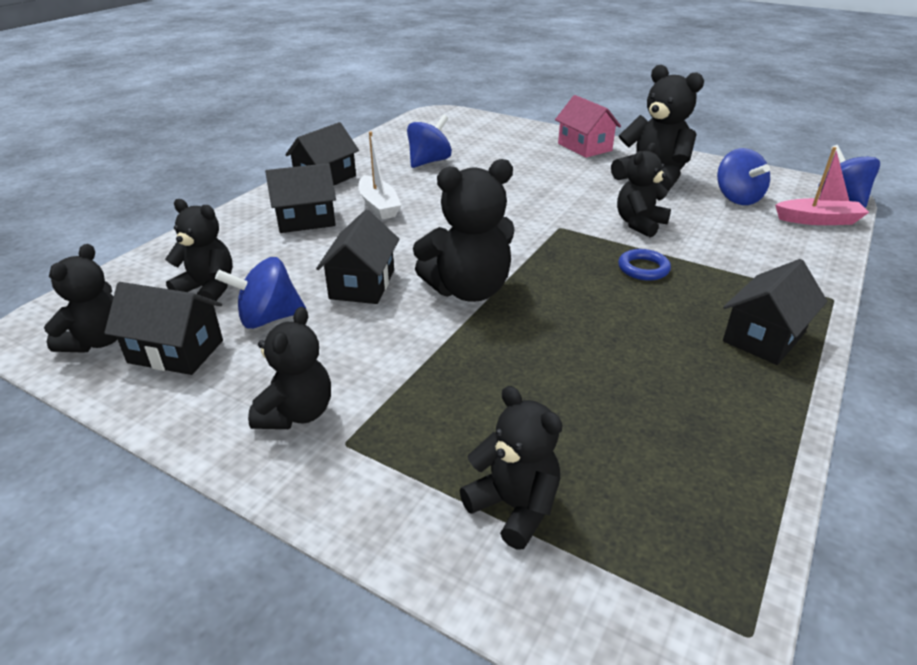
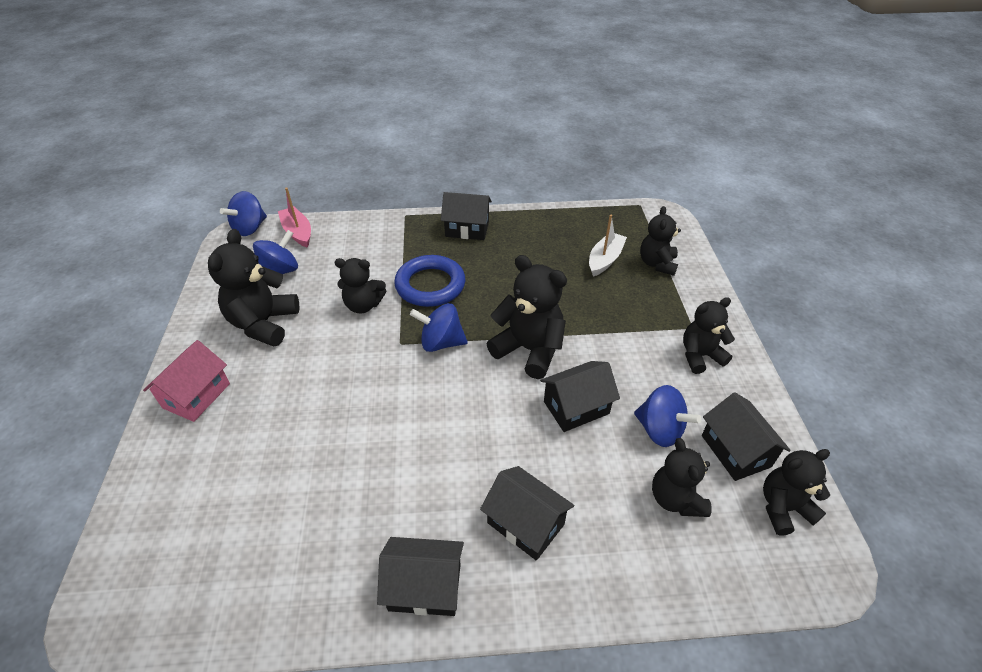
camera: 125 degrees left, 10 degrees up
(379, 206) = (452, 484): white boat -> white boat (605, 259)
(429, 162) = (312, 512): blue spinning top -> blue spinning top (441, 342)
(643, 268) = (430, 285): blue ring -> blue ring, size x1.92

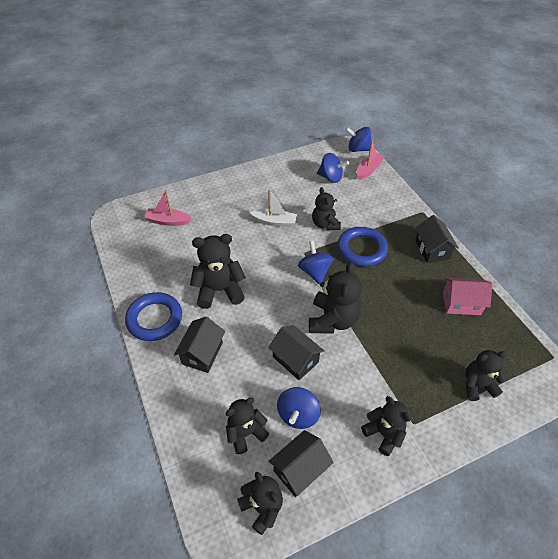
camera: 70 degrees right, 5 degrees up
(196, 396) = (229, 188): pink house -> pink house (461, 303)
(201, 513) = (168, 221): none -> pink boat
(264, 323) = (287, 189): black teddy bear -> black teddy bear (219, 290)
(425, 587) = (154, 319): black house -> blue ring
(605, 259) = (457, 345): white boat -> white boat (274, 222)

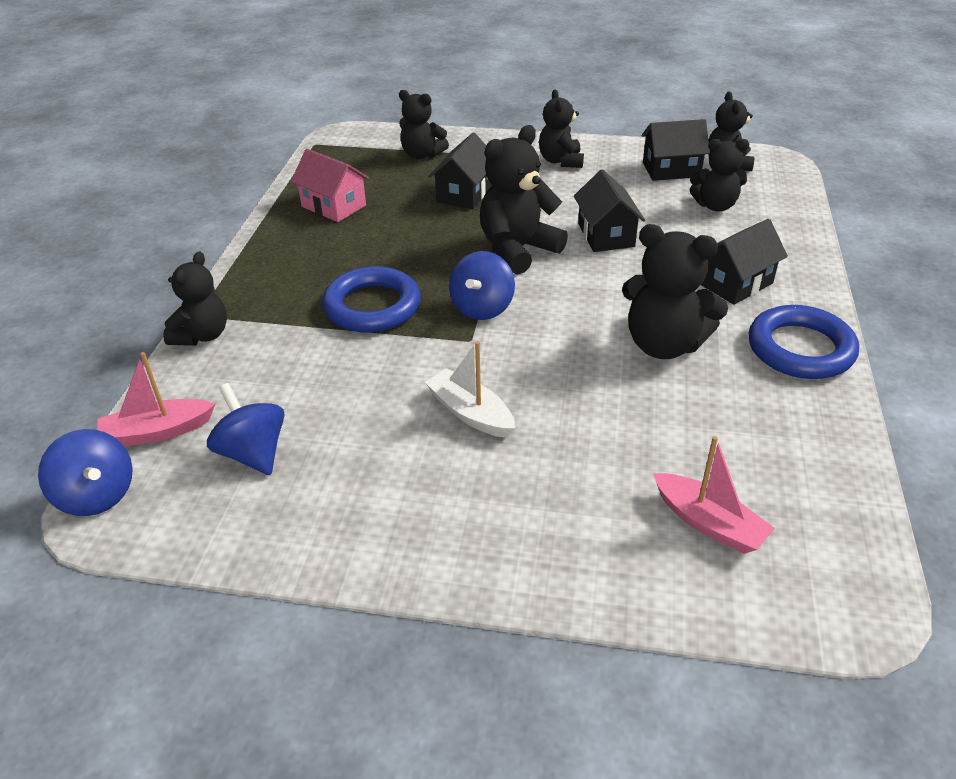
camera: 145 degrees left, 10 degrees down
(298, 415) = (642, 198): blue spinning top -> none
(325, 224) = (382, 367): black teddy bear -> black teddy bear (202, 335)
(432, 249) = (273, 265): black house -> black house (464, 193)

